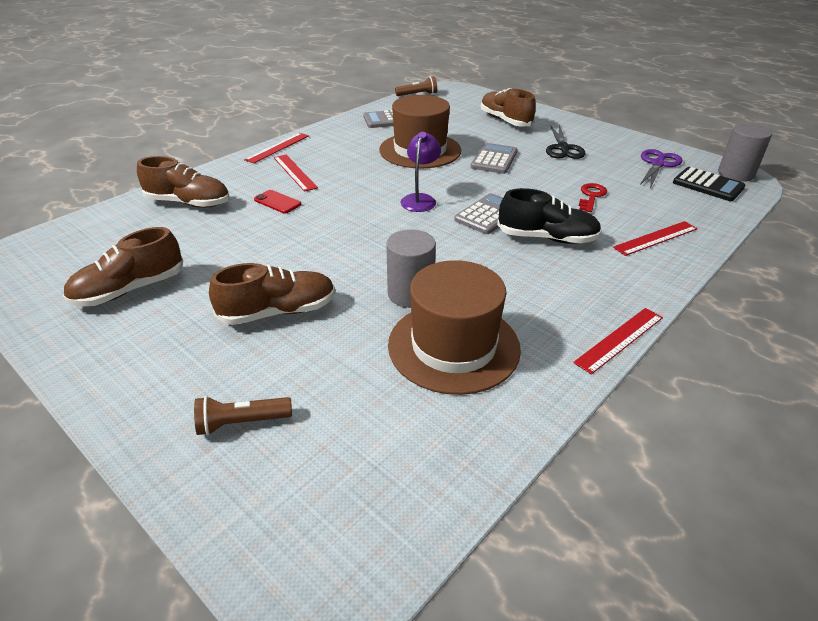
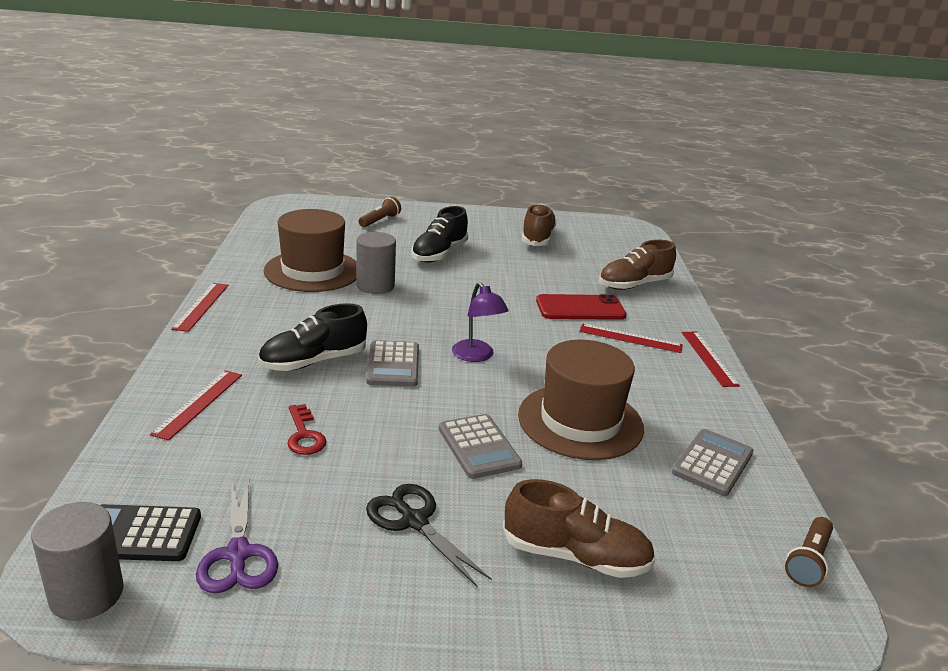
camera: 135 degrees right, 10 degrees down
(277, 202) = (580, 308): red phone -> red phone, size x1.77
(278, 312) = (439, 254): brown shoe -> black shoe

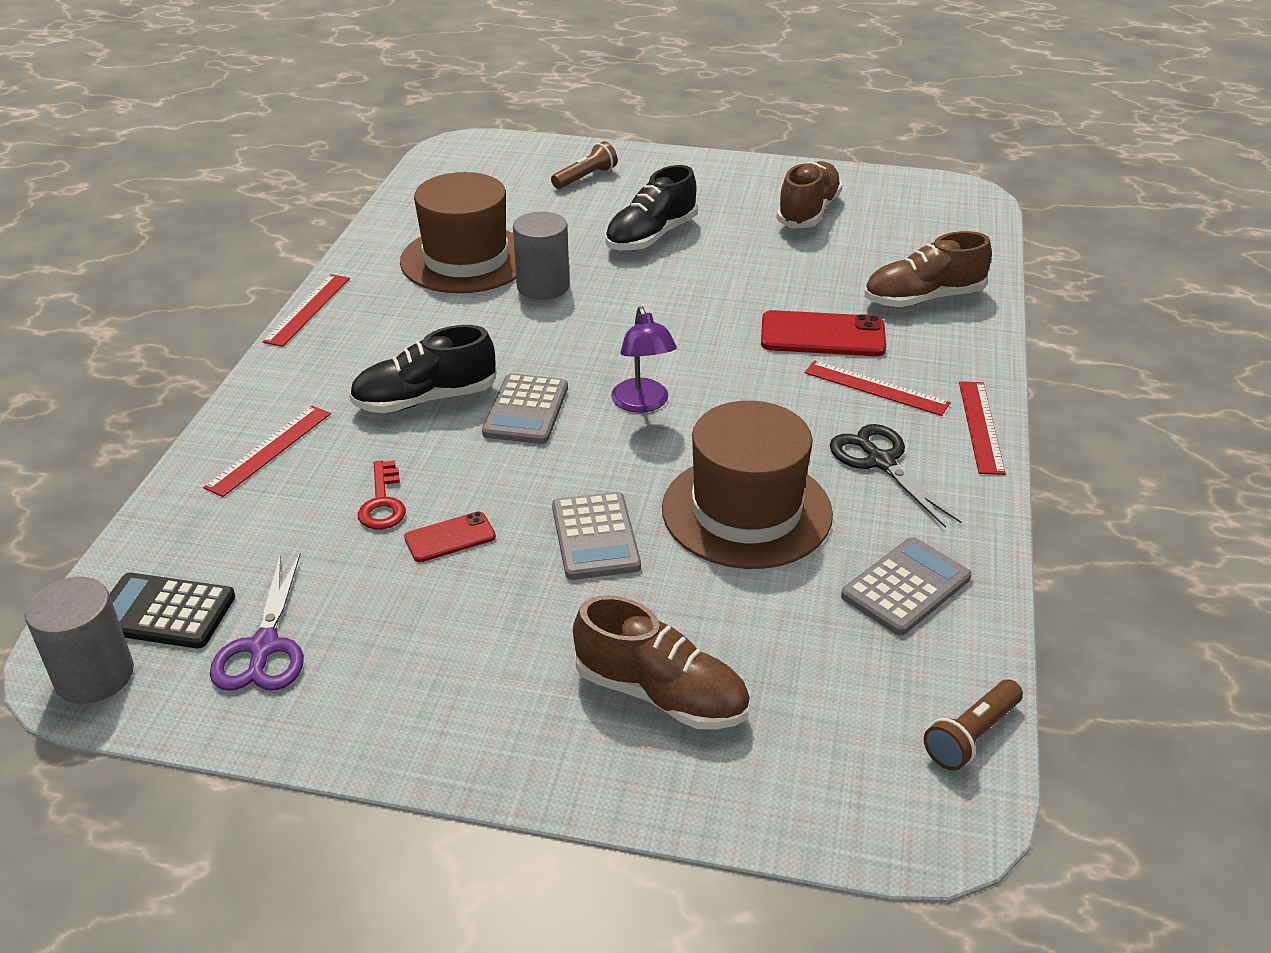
camera: 15 degrees right, 10 degrees up
(367, 456) = (450, 537): none -> red phone
(414, 521) = (478, 628): black scissors -> black scissors (880, 462)

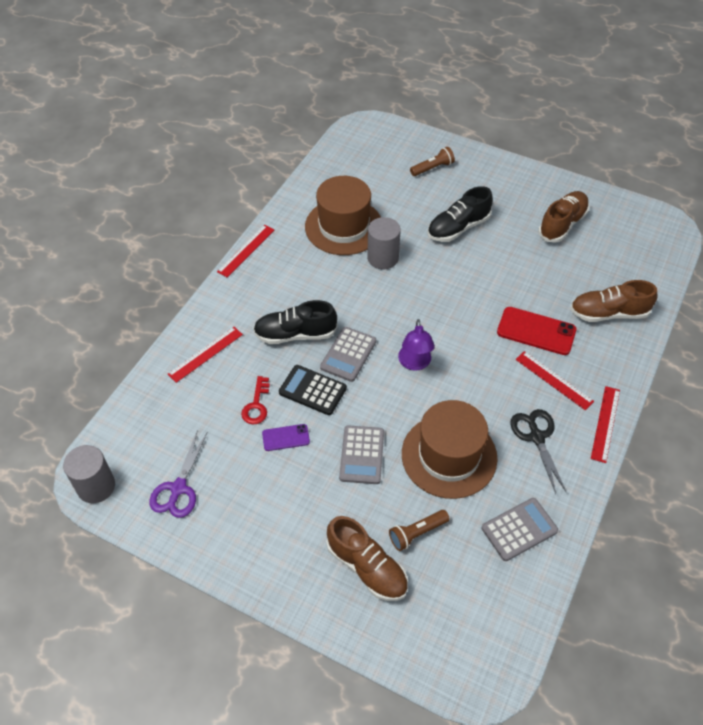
camera: 15 degrees right, 15 degrees up
(164, 612) = (134, 454): black calculator -> black calculator (312, 390)
(450, 537) = (286, 437): red phone -> purple phone
(971, 736) = (519, 634): brown flashlight -> brown flashlight (417, 533)

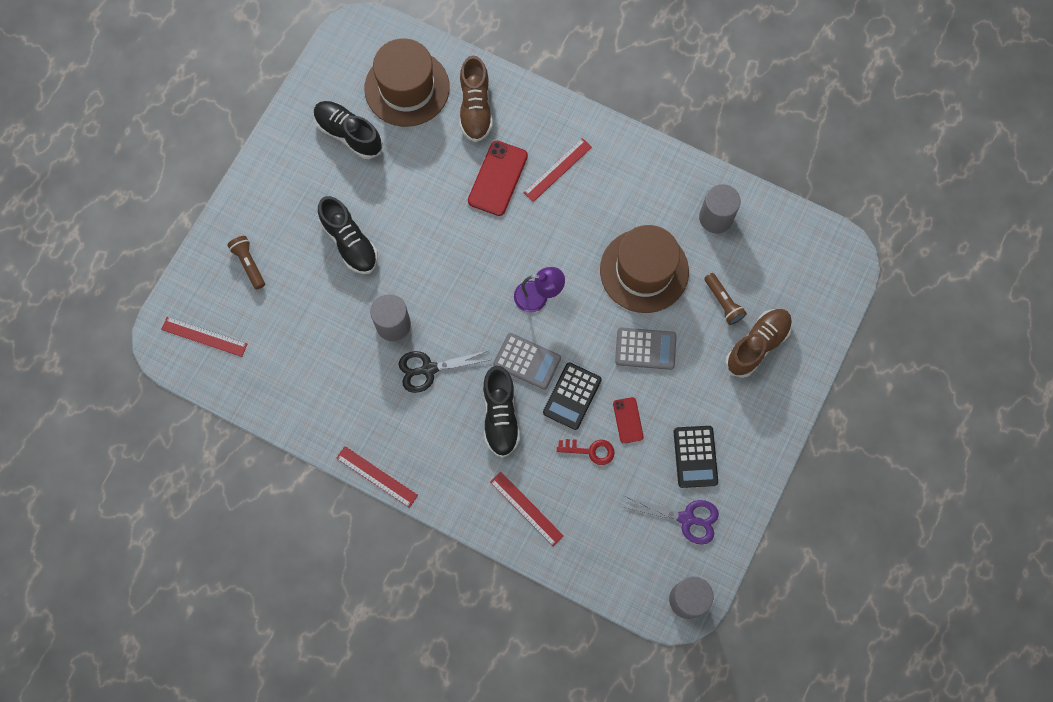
camera: 90 degrees left, 20 degrees up
(243, 498) = (695, 456): none -> black calculator
(286, 437) = (628, 420): purple phone -> red phone
(344, 226) = (342, 367): brown hat -> brown hat (407, 88)
(519, 529) = (716, 218): grey calculator -> grey cylinder
(536, 437) = (622, 192): black scissors -> black scissors (428, 369)
(562, 224) = (349, 134): brown shoe -> black shoe
(605, 423) = (606, 132): red ruler -> red ruler (204, 336)

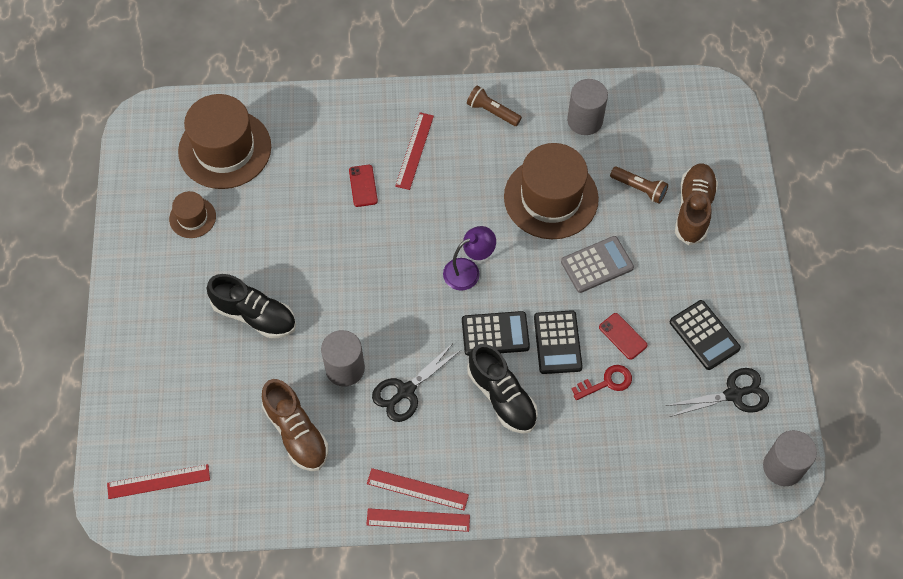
camera: 30 degrees left, 10 degrees down
(249, 264) = (164, 388): brown flashlight -> brown flashlight (492, 112)
(349, 134) = (192, 217): black shoe -> brown hat
(475, 108) = (302, 135): brown shoe -> brown shoe (296, 432)
(498, 178) = (363, 186): red phone -> red phone, size x0.57
(526, 508) = (581, 468): red ruler -> red ruler (417, 489)
(527, 361) = (495, 334): grey calculator -> black calculator
(687, 518) = (733, 394): purple scissors -> black scissors

